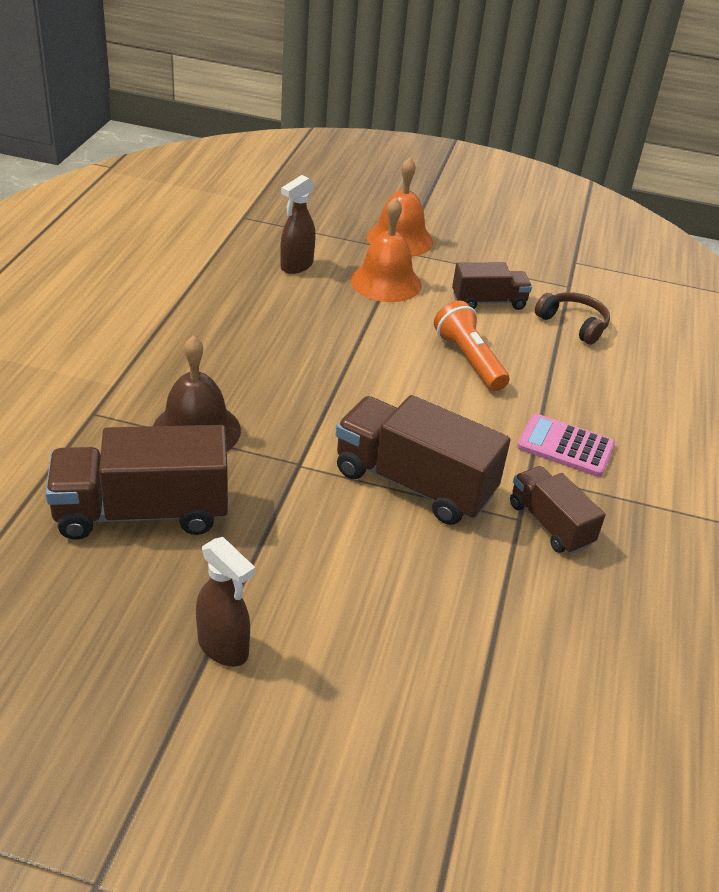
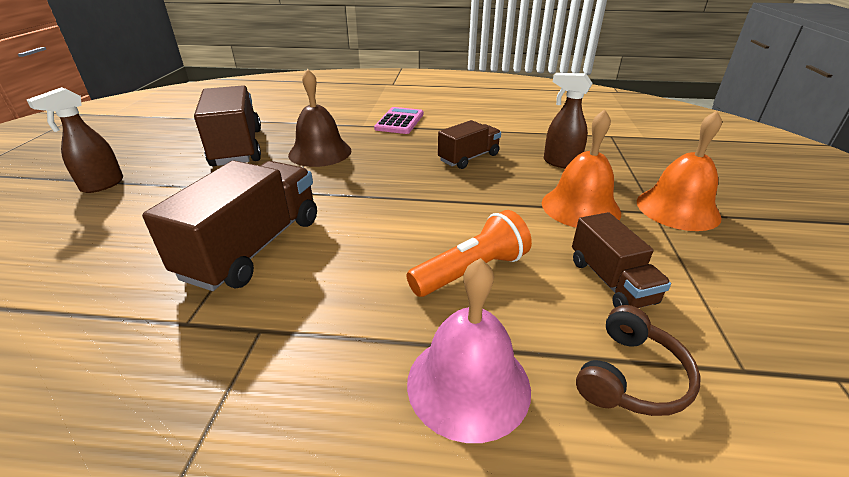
camera: 85 degrees right, 5 degrees down
(550, 524) = (169, 351): brown truck -> brown truck (469, 158)
(565, 446) = (317, 366): pink calculator -> pink calculator (399, 121)
(579, 384) = (468, 384): none -> pink bell

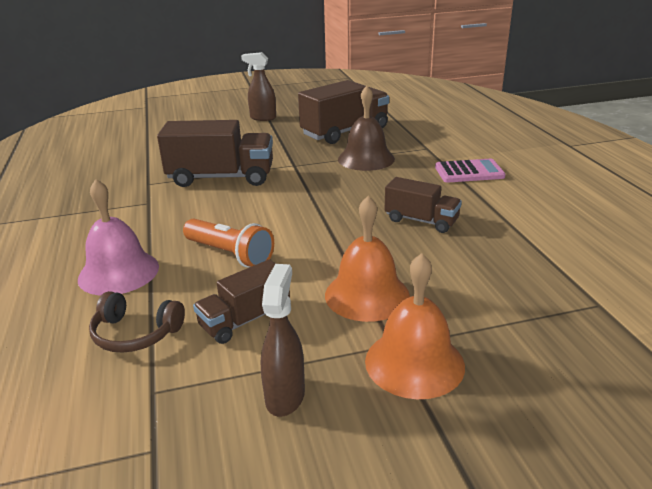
camera: 70 degrees right, 5 degrees down
(560, 163) = (464, 273): brown spray bottle -> brown spray bottle (285, 396)

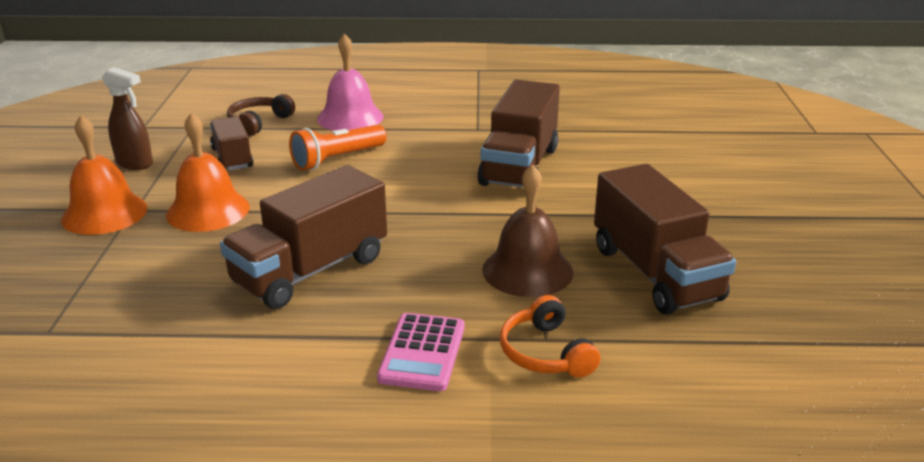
camera: 105 degrees right, 0 degrees up
(262, 118) = (745, 211): brown spray bottle -> none
(421, 221) = (310, 270): brown truck -> brown truck, size x1.72
(438, 147) = (545, 353): none -> orange headphones

